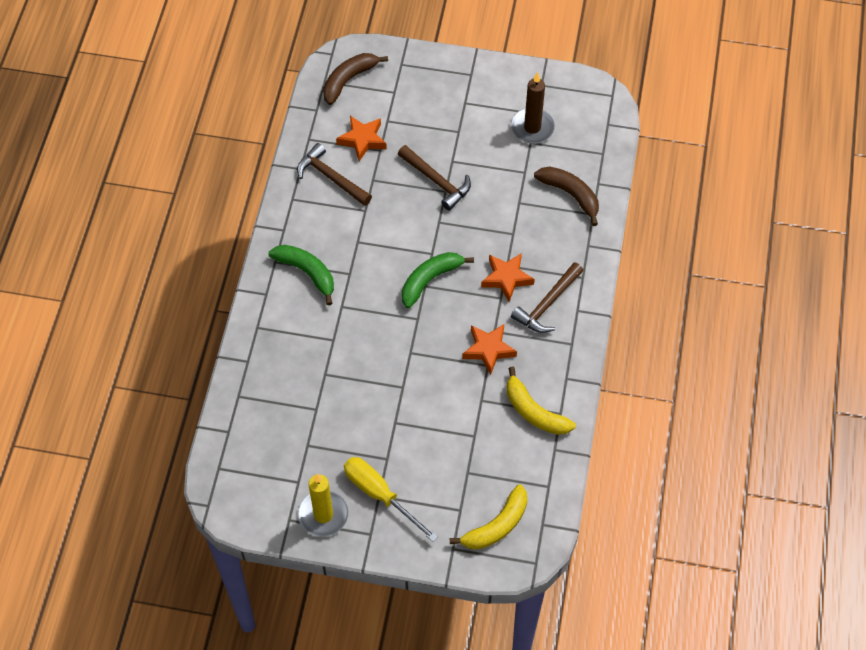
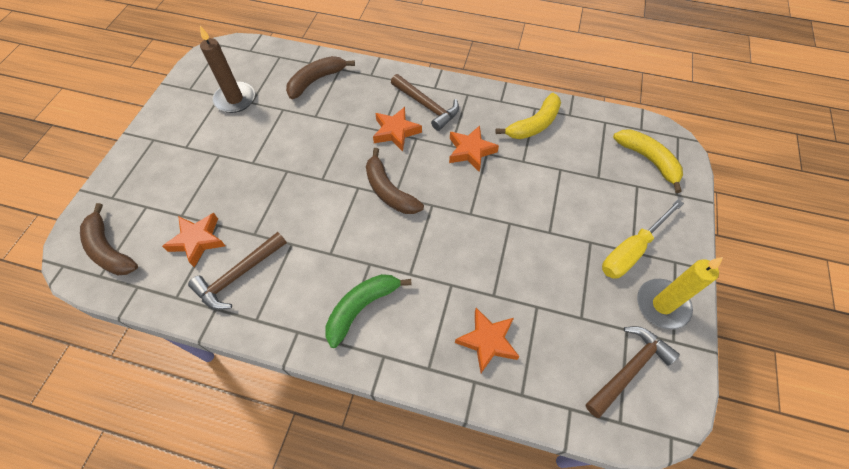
camera: 85 degrees left, 0 degrees up
(282, 370) = (487, 341): none -> orange star
(430, 280) = (389, 191): green banana -> brown banana
(437, 181) = (273, 177): brown hammer -> brown hammer (629, 369)

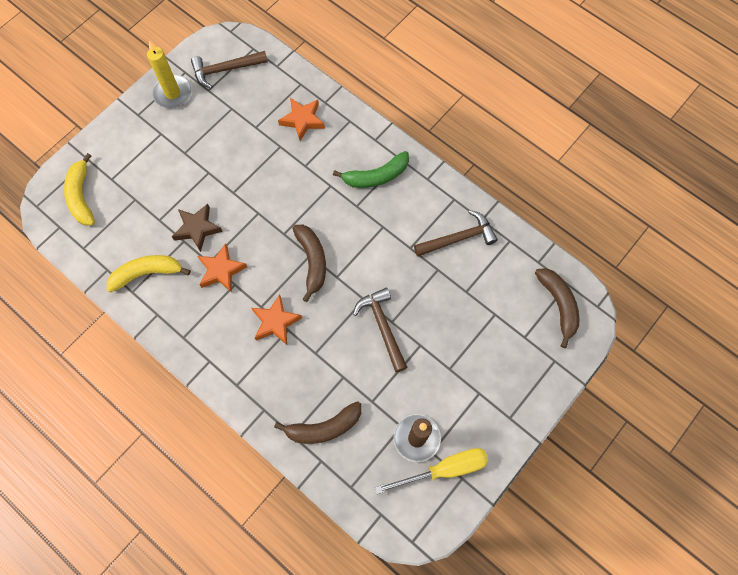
camera: 155 degrees left, 10 degrees up
(198, 240) = (485, 283): orange star -> none
(427, 106) = (230, 340): brown hammer -> brown hammer (382, 326)
(519, 175) = (197, 229): none -> brown star
(631, 250) = (161, 134): yellow screwdriver -> yellow screwdriver (444, 469)

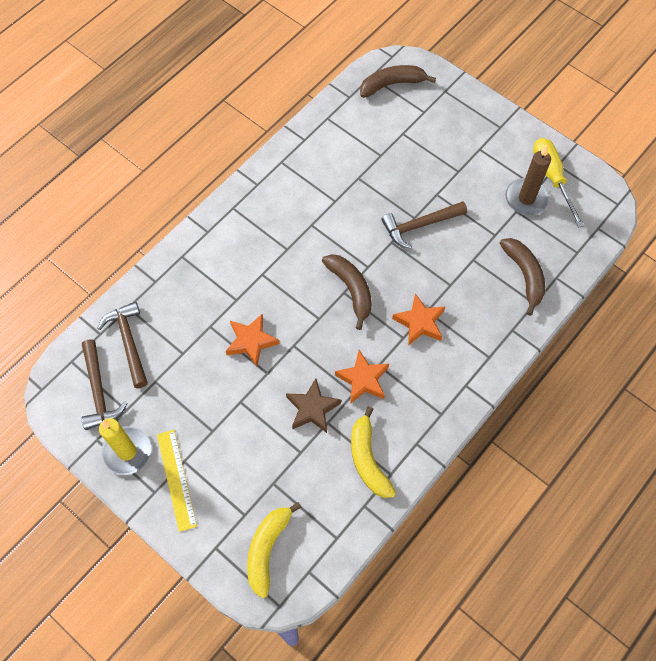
camera: 90 degrees left, 5 degrees down
(81, 196) = (267, 549): yellow banana -> yellow banana turned 120 degrees clockwise
(146, 129) = (176, 479): none -> yellow ruler
(302, 120) = (177, 304): orange star -> orange star (251, 341)
(312, 261) = (351, 289): brown banana -> brown banana turned 75 degrees clockwise
(376, 176) = (252, 230): green banana -> none
(459, 238) = (324, 159): brown hammer -> brown hammer (128, 342)

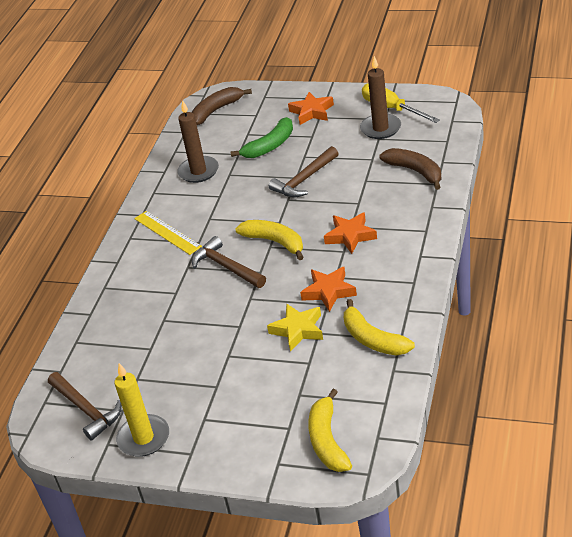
camera: 20 degrees left, 25 degrees down
(128, 342) = (92, 364): brown hammer -> brown hammer (226, 267)
(176, 479) = (206, 434): yellow ruler -> yellow ruler (167, 232)
(251, 341) = (209, 313): orange star -> orange star (312, 112)
(312, 408) = (298, 330): brown star -> yellow star
(334, 158) = (198, 171): none -> brown candle
(351, 289) = (275, 242): brown banana -> yellow banana
(414, 162) = (270, 146): none -> green banana

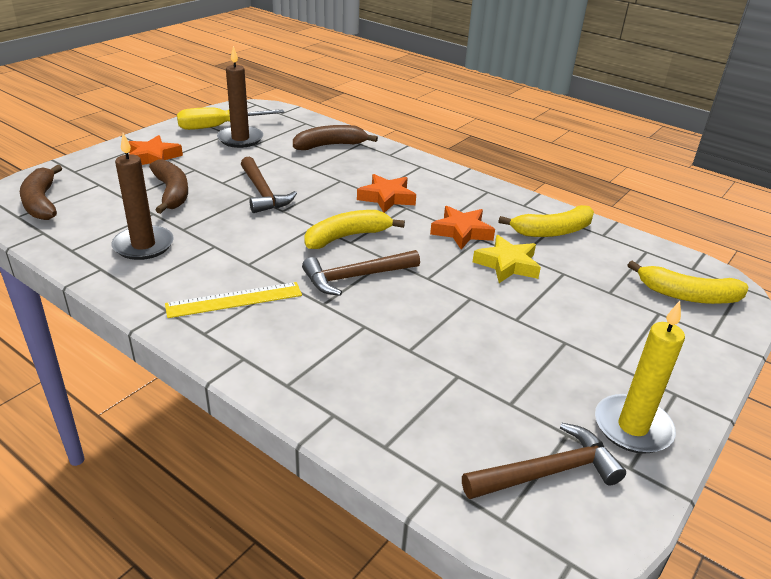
camera: 75 degrees left, 5 degrees down
(270, 146) = (172, 193): green banana -> brown banana

